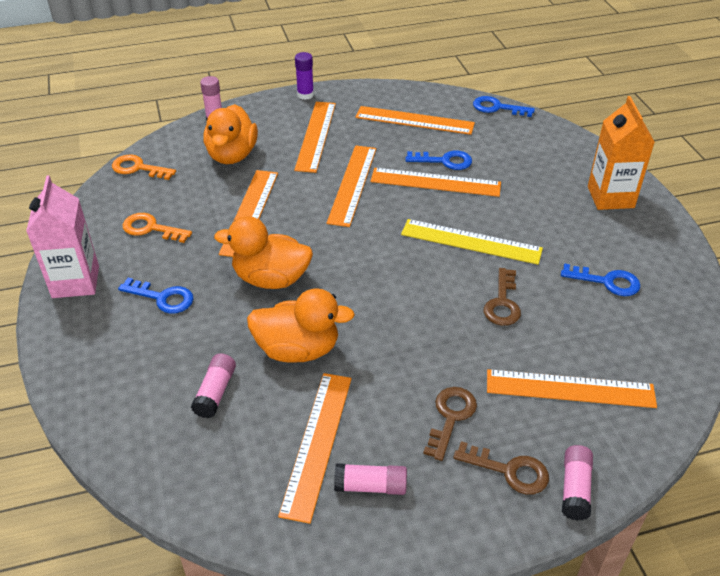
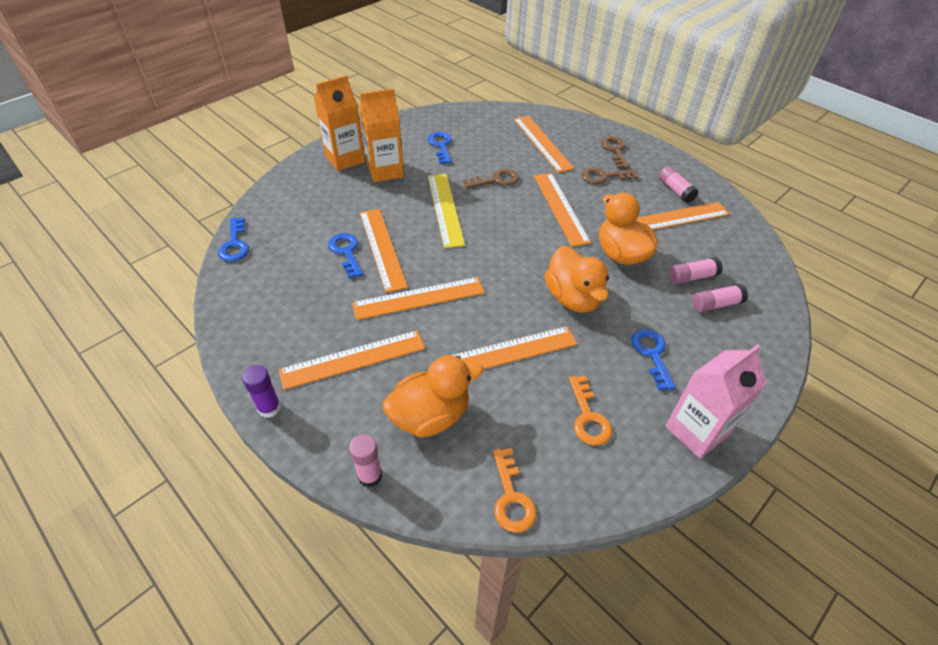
camera: 120 degrees left, 5 degrees up
(414, 120) = (285, 293): orange ruler -> orange ruler (560, 208)
(570, 220) = (385, 171): none -> orange carton
(575, 489) = (603, 130): pink glue stick -> pink glue stick (716, 304)

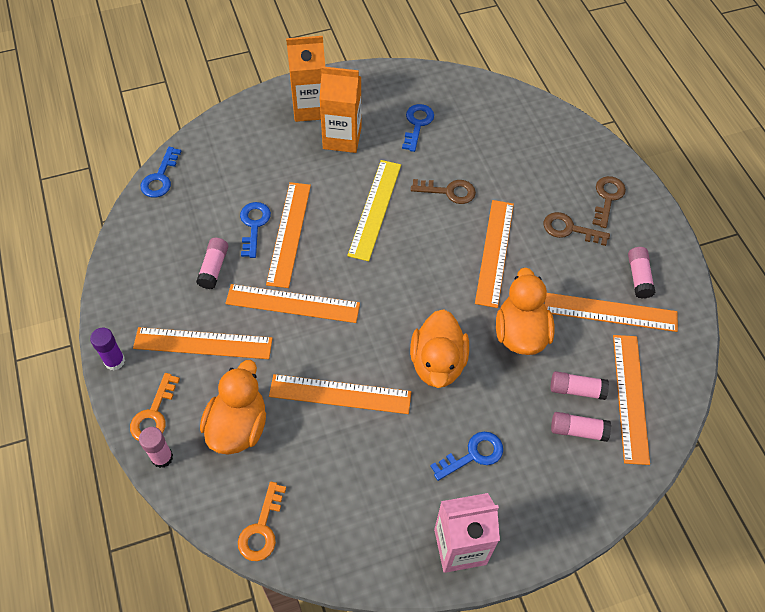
camera: 25 degrees right, 10 degrees up
(328, 296) = (214, 268): none -> pink glue stick
(430, 416) = (238, 426): orange duck -> orange duck turned 75 degrees counterclockwise
(542, 143) = (530, 158): orange ruler -> orange ruler (630, 397)
(588, 417) = (371, 489): orange key -> orange key (154, 414)
(652, 354) = (473, 455): blue key -> blue key turned 45 degrees clockwise

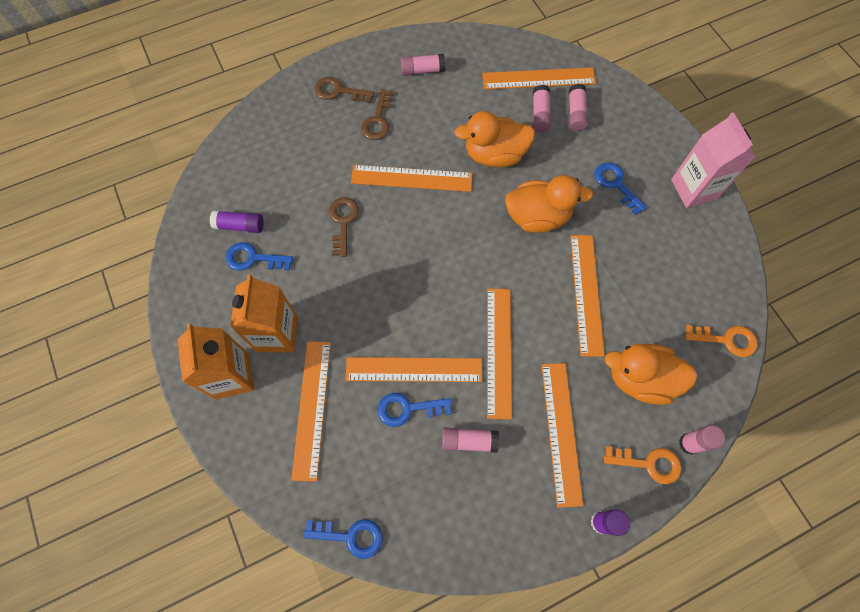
camera: 95 degrees left, 10 degrees up
(375, 209) = (372, 288): yellow ruler -> none
(452, 115) = (240, 226): none -> purple glue stick
(610, 312) = (461, 91): orange ruler -> orange ruler (312, 408)

